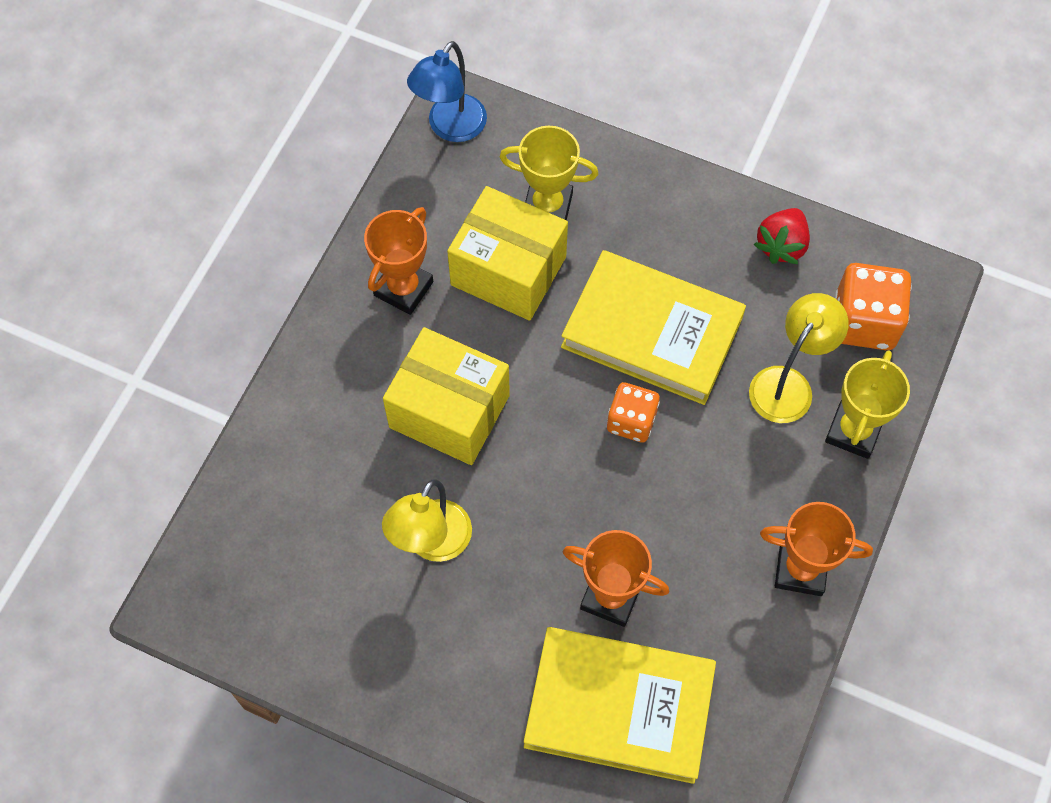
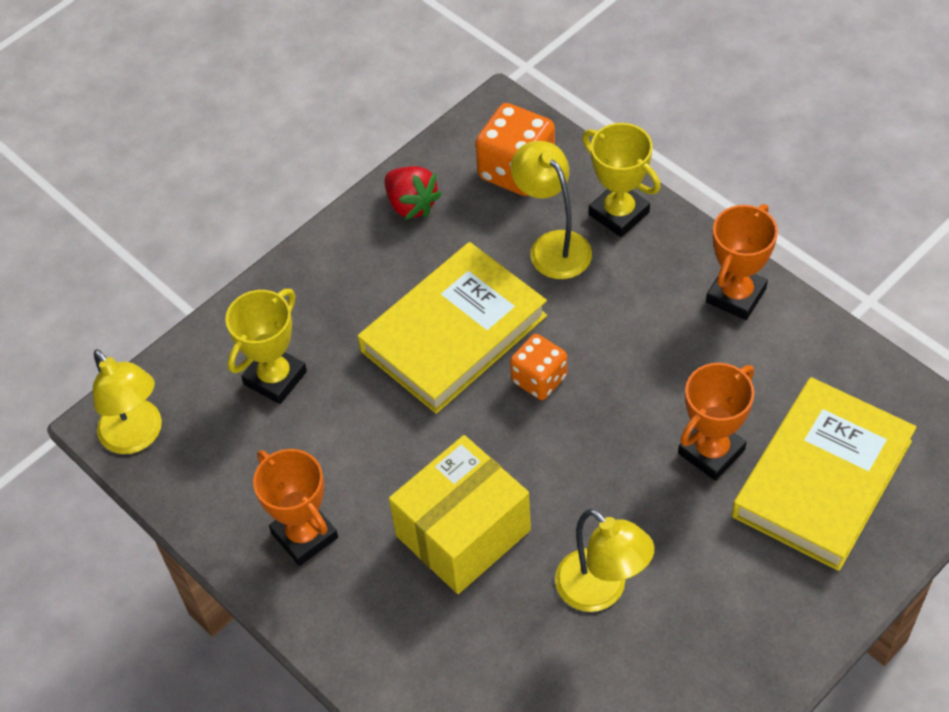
camera: 65 degrees left, 10 degrees down
(450, 128) = (137, 436): blue lamp -> yellow lamp
(508, 271) = (330, 433): yellow box -> none

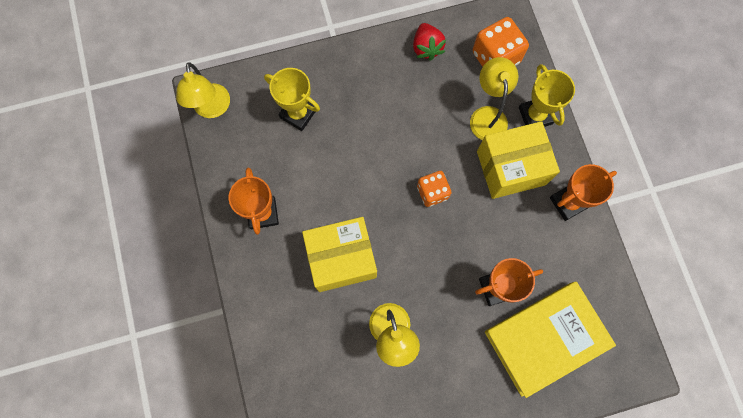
camera: 25 degrees right, 20 degrees up
(275, 378) = (298, 114): yellow trophy -> yellow trophy turned 60 degrees clockwise
(454, 333) = (404, 139): yellow book -> none
(629, 293) = (511, 168): none -> yellow box

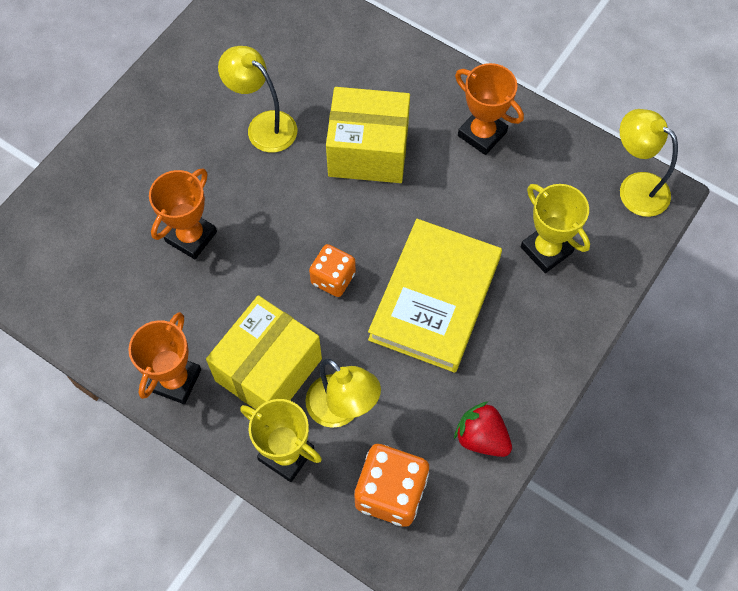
camera: 140 degrees right, 10 degrees down
(298, 114) = (546, 250): yellow trophy -> yellow trophy turned 60 degrees clockwise
(341, 259) = (368, 151): yellow box -> yellow box turned 60 degrees clockwise
(546, 338) = (106, 227): yellow book -> yellow book (434, 299)

